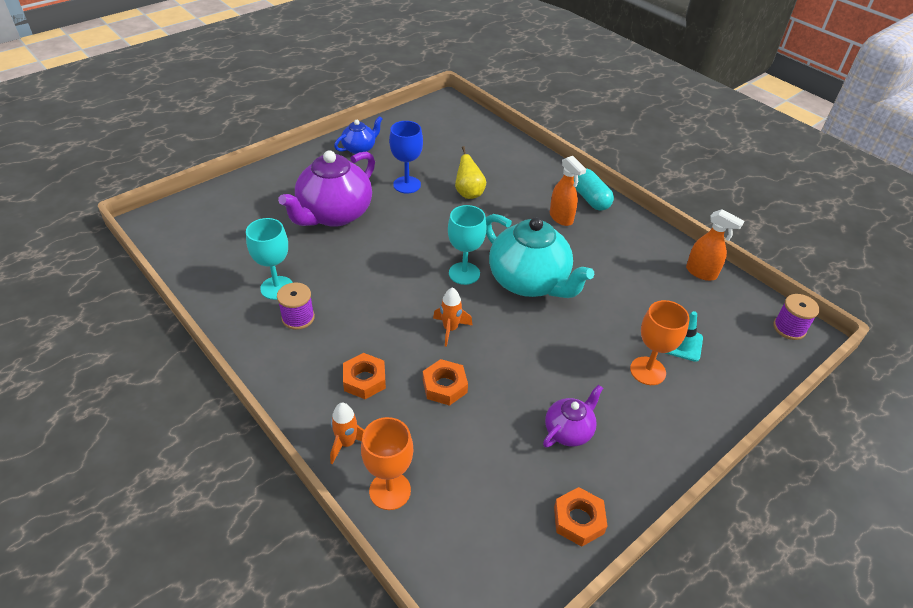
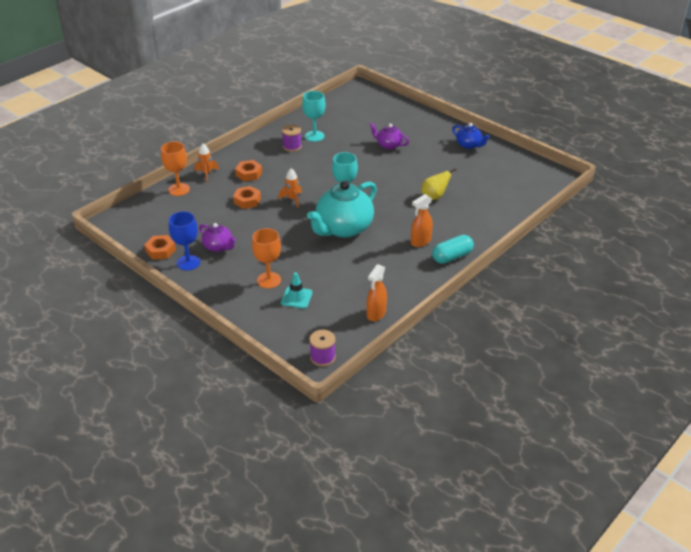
camera: 85 degrees right, 5 degrees down
(334, 214) = (388, 145): purple teapot -> purple teapot, size x0.51
(407, 185) = (433, 169): blue goblet -> blue goblet (188, 262)

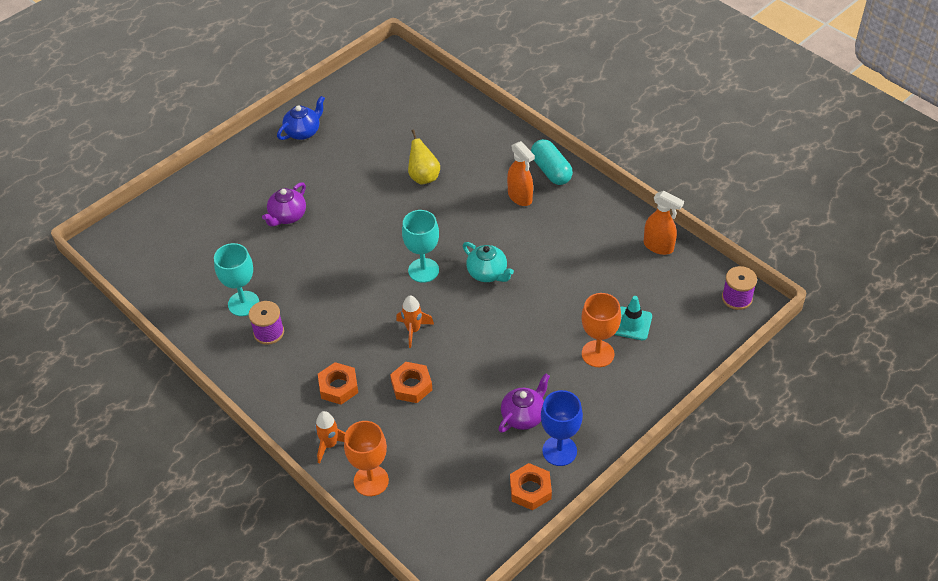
camera: 85 degrees left, 10 degrees up
(343, 228) = (487, 273): turquoise teapot -> turquoise teapot, size x0.51

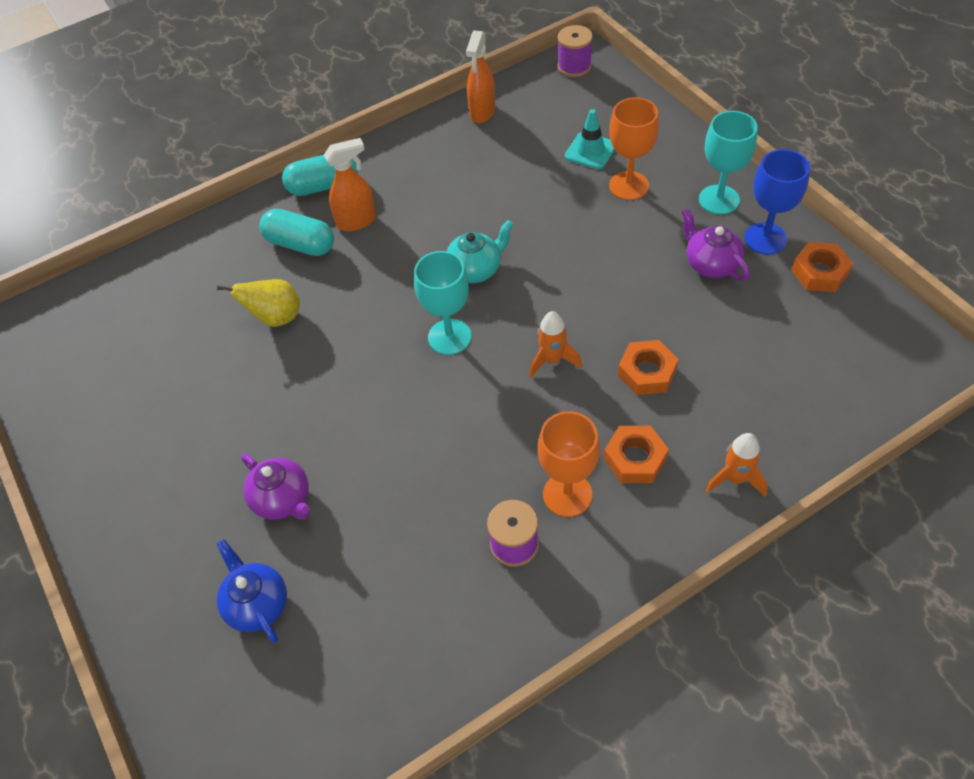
camera: 75 degrees left, 5 degrees up
(243, 303) = (446, 578): turquoise goblet -> turquoise goblet (719, 200)
(303, 132) = (108, 462): blue teapot -> blue teapot (257, 604)
(371, 481) = (799, 434): orange goblet -> orange goblet (567, 494)
(491, 172) = (300, 244): none -> turquoise capsule
(658, 246) = (482, 112): orange spray bottle -> orange spray bottle turned 150 degrees clockwise

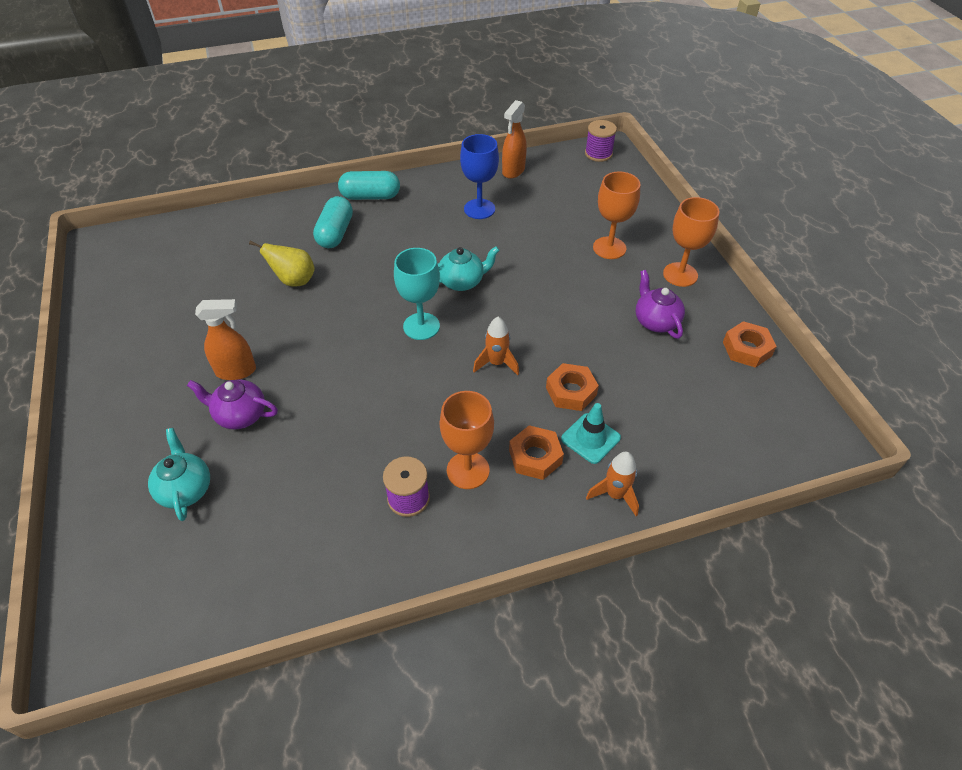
camera: 10 degrees right, 5 degrees down
(257, 604) = (186, 489): blue teapot -> turquoise teapot
(283, 499) = (240, 415): purple teapot -> purple teapot turned 135 degrees clockwise
(300, 244) = (335, 233): turquoise capsule -> turquoise capsule turned 60 degrees clockwise
(357, 221) = (385, 226): orange spray bottle -> orange spray bottle (236, 371)
(590, 151) = (588, 216): turquoise traffic cone -> turquoise traffic cone (590, 438)
(719, 200) = (680, 274): turquoise goblet -> orange goblet
(765, 238) = (709, 312): blue goblet -> blue goblet (479, 209)

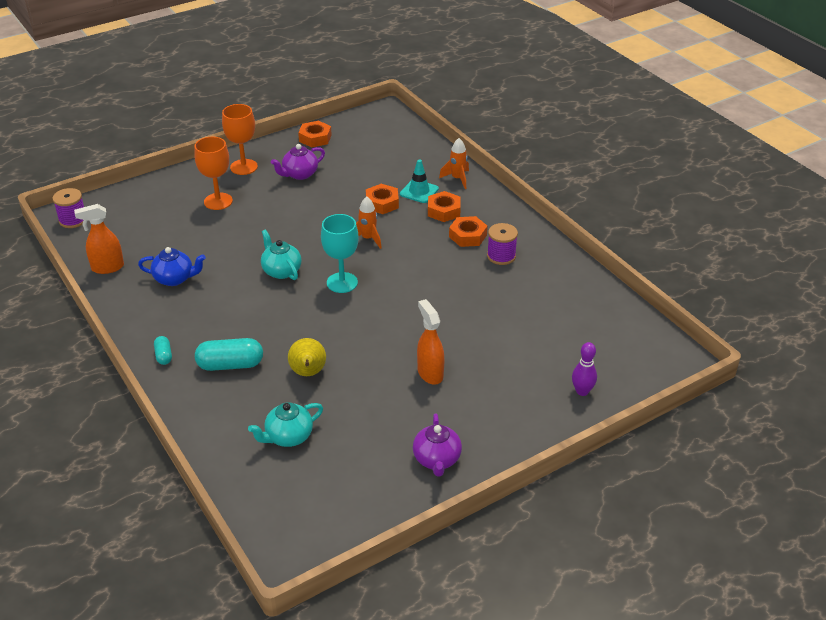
camera: 105 degrees left, 10 degrees down
(116, 507) = (582, 391): none -> purple bowling pin
(186, 489) = (549, 361): turquoise teapot -> turquoise teapot (288, 437)
(240, 415) = (472, 355): purple teapot -> purple teapot (437, 459)
(370, 196) = (164, 356): turquoise capsule -> turquoise capsule, size x0.53
(468, 470) = (468, 236): orange goblet -> orange nut
(479, 209) = (174, 279): blue goblet -> blue teapot
(513, 171) = (107, 268): orange spray bottle -> orange spray bottle turned 150 degrees clockwise

